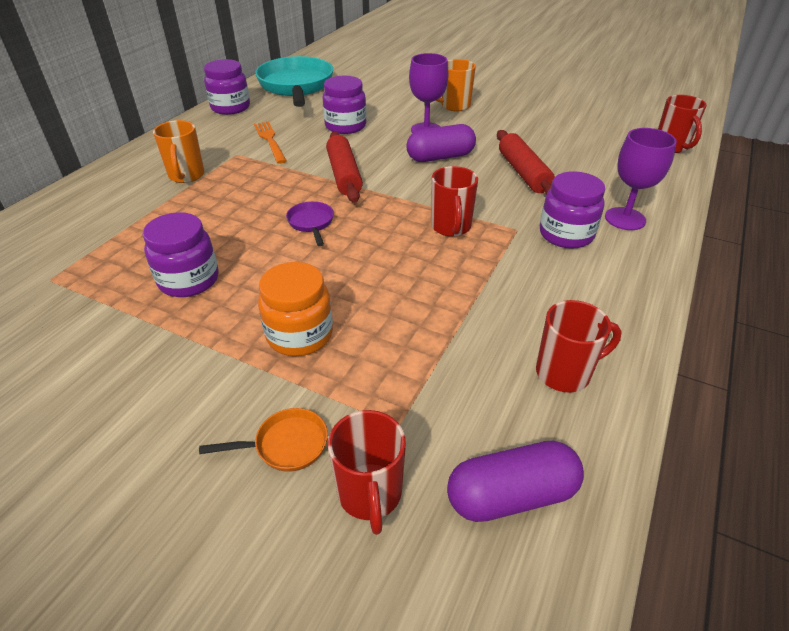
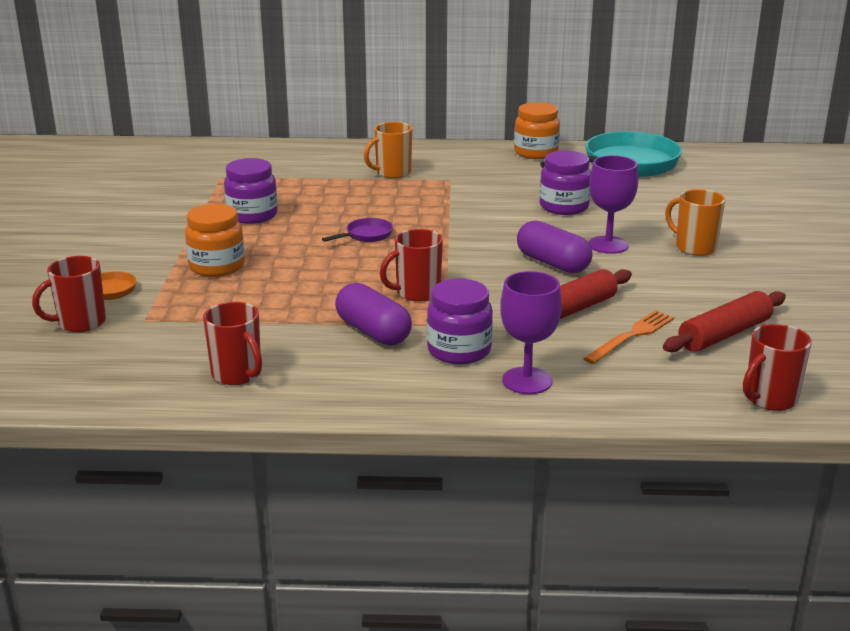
camera: 65 degrees right, 15 degrees down
(230, 107) = (536, 153): purple jar -> orange jar
(270, 141) = (490, 185): orange fork -> orange fork (631, 336)
(344, 175) = (462, 229): red rolling pin -> red rolling pin (724, 334)
(511, 495) = (98, 370): purple capsule -> purple capsule (373, 332)

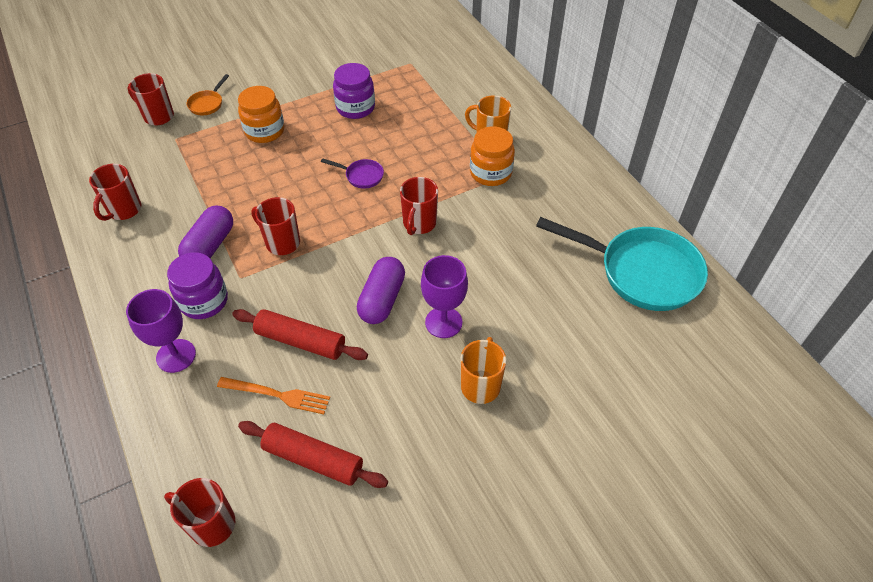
camera: 60 degrees right, 25 degrees up
(470, 226) = (419, 224): none -> red mug
(536, 153) = (613, 202): orange jar -> orange jar (490, 173)
(564, 207) = (503, 265): purple jar -> none

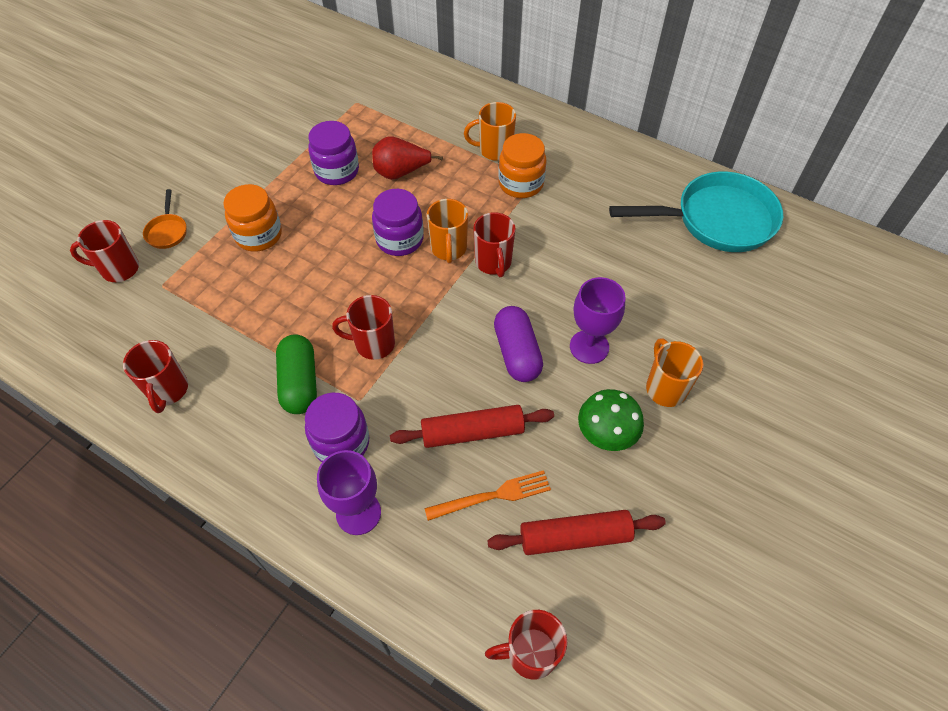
camera: 30 degrees left, 5 degrees up
(210, 246) = (299, 383): purple capsule -> green capsule
(361, 176) = (399, 239): purple pan -> purple jar
(393, 198) = (449, 249): none -> orange mug
(402, 127) = (401, 172): none -> red pear
(403, 395) = (606, 433): none -> green mushroom

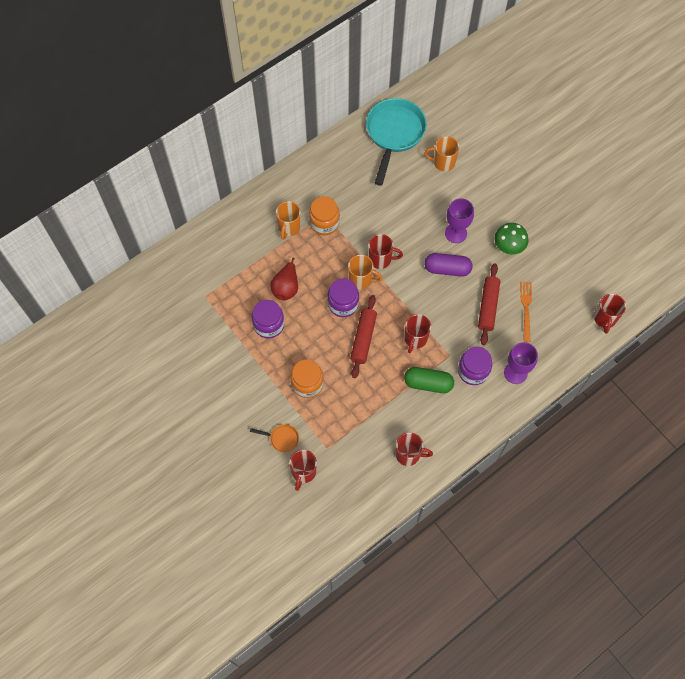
camera: 70 degrees left, 10 degrees up
(574, 537) = (558, 281): red rolling pin -> red rolling pin (363, 339)
(665, 388) = (493, 209): orange mug -> orange mug (443, 162)

